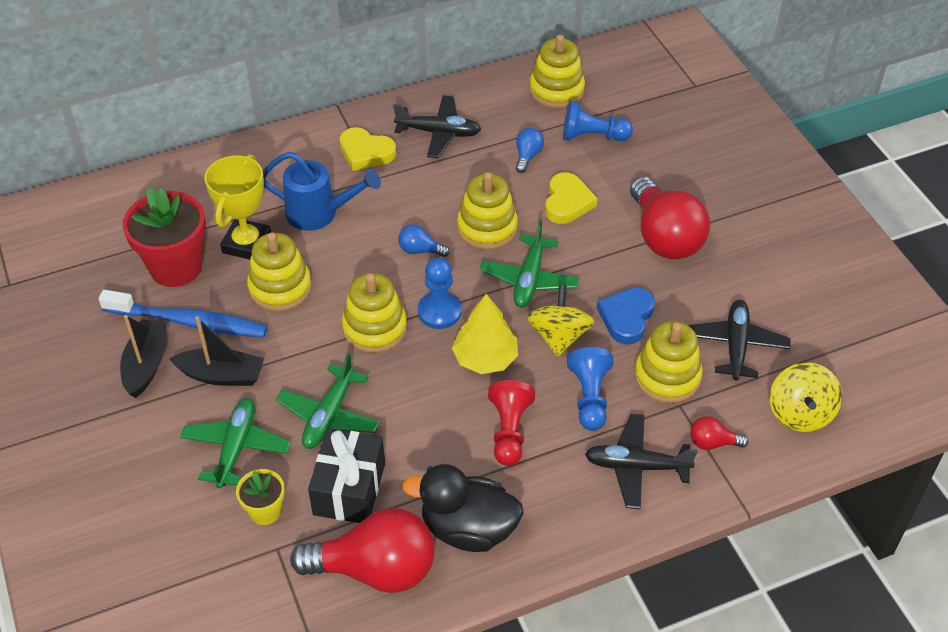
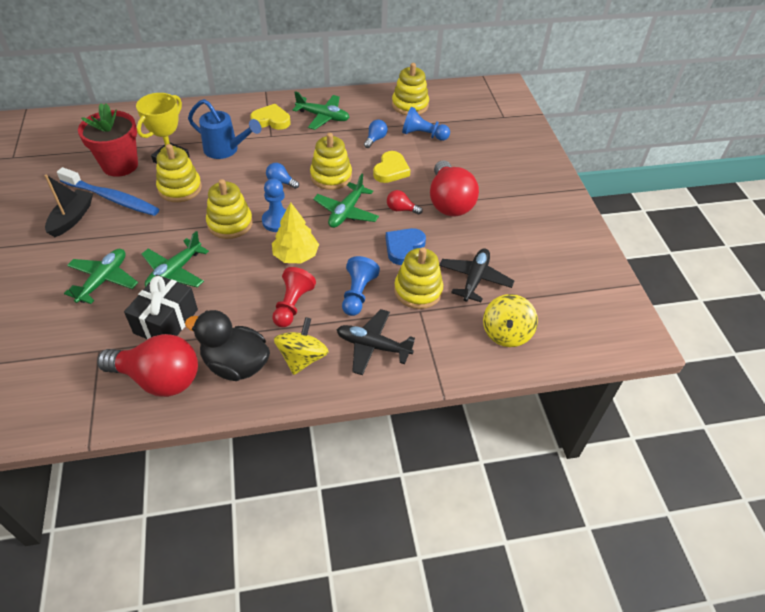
camera: 10 degrees right, 0 degrees up
(221, 375) = (116, 234): black boat -> none
(265, 511) = (102, 324): yellow flower pot -> none
(366, 152) = (271, 120): yellow heart -> yellow heart turned 150 degrees clockwise
(438, 133) = (323, 117): black plane -> green plane
(559, 336) = (352, 251): yellow spinning top -> yellow spinning top (302, 358)
(712, 443) = (434, 341): red light bulb -> red light bulb (401, 209)

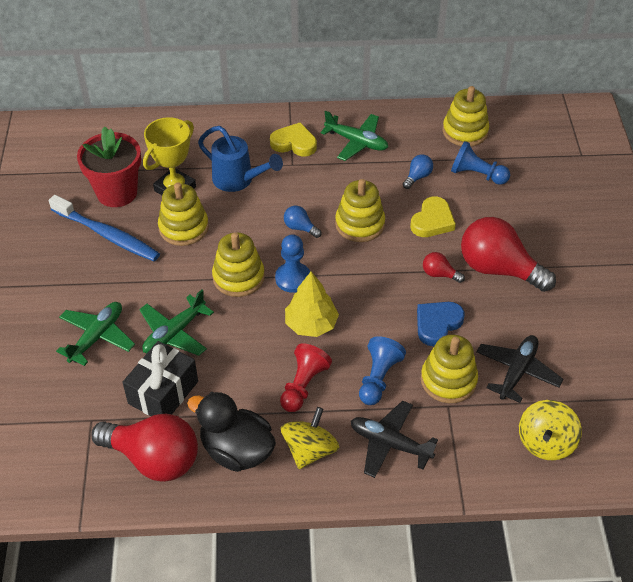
camera: 10 degrees right, 0 degrees up
(72, 218) = (63, 257): black boat -> none
(346, 212) = (374, 273): green plane -> none
(449, 202) = (498, 269): red light bulb -> red light bulb turned 120 degrees clockwise

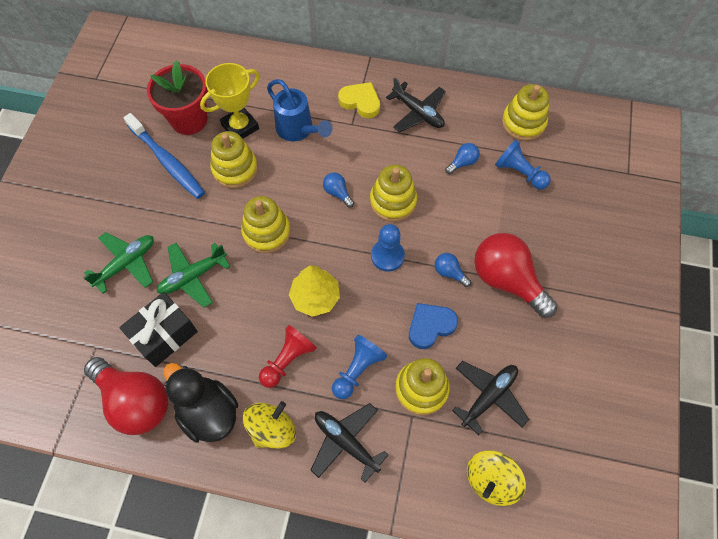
camera: 15 degrees right, 15 degrees up
(293, 278) = (314, 245): blue pawn -> blue pawn (387, 256)
(356, 142) = (418, 113): green plane -> black plane
(432, 221) = (461, 213): yellow heart -> none
(439, 274) = (449, 272): red light bulb -> blue light bulb

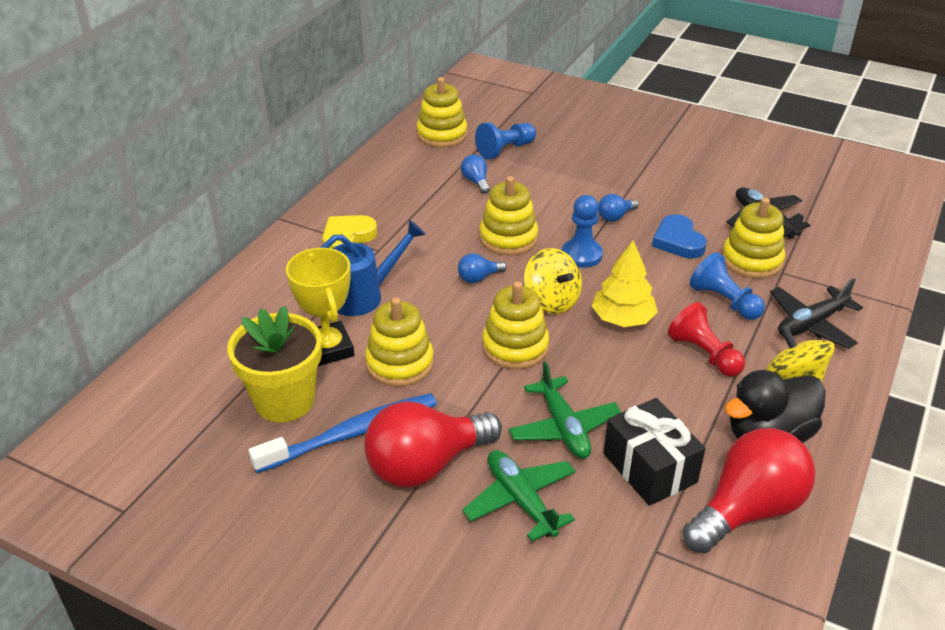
camera: 75 degrees left, 25 degrees down
(189, 120) = (284, 401): red flower pot -> yellow flower pot
(418, 113) = (389, 198): black plane -> none
(491, 480) = (852, 235): yellow spinning top -> yellow spinning top (551, 301)
(507, 280) = (634, 183): red light bulb -> red light bulb (426, 465)

